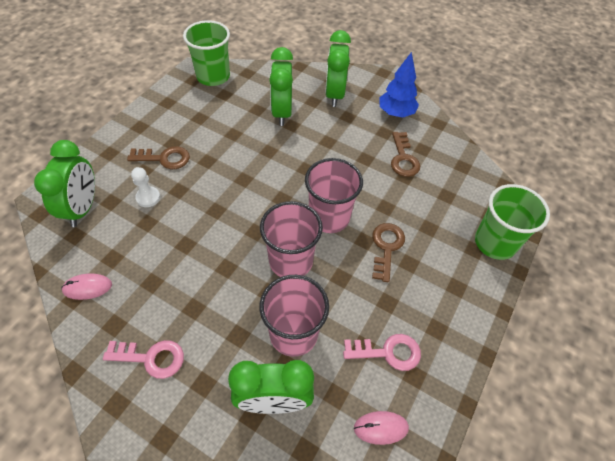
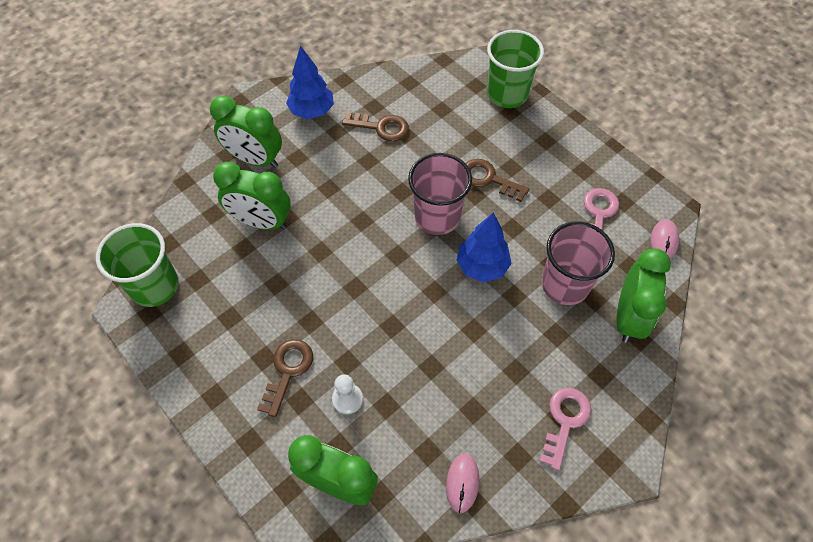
camera: 70 degrees left, 5 degrees up
(291, 261) = (482, 266): pink cup -> blue tree

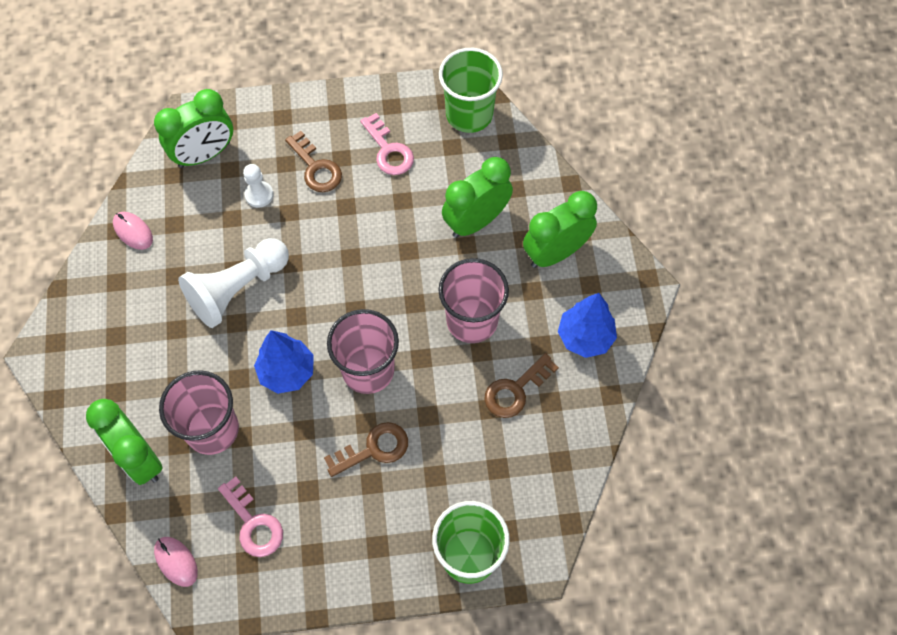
camera: 125 degrees right, 5 degrees up
(348, 178) = (472, 320): none -> pink cup
(446, 350) = (237, 289): none -> white pawn
(565, 421) = (108, 334): pink key -> pink key (388, 150)

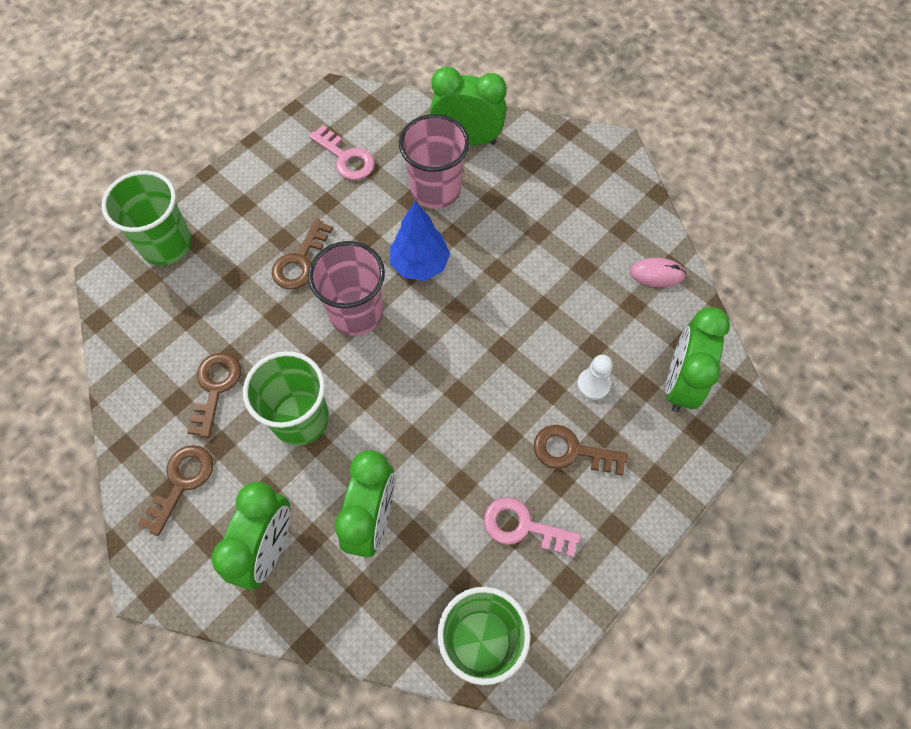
camera: 140 degrees right, 0 degrees up
(176, 561) = (377, 105): pink mouse -> none
(237, 289) = (524, 294): white pawn -> none
(253, 523) = (346, 158): pink key -> pink key turned 150 degrees counterclockwise
(472, 320) = (300, 419): pink cup -> green cup
(585, 337) = (181, 482): blue tree -> brown key

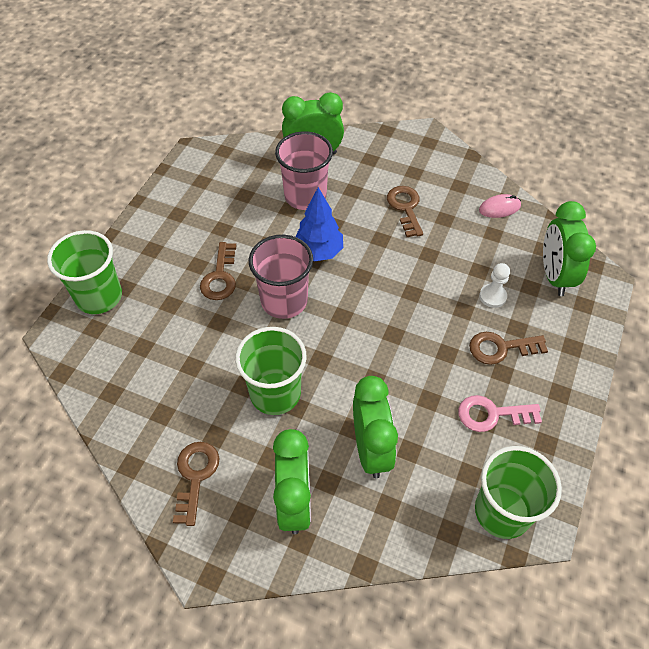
camera: 20 degrees left, 10 degrees down
(215, 388) = (191, 393): brown key -> brown key (405, 208)
(346, 158) = (223, 193): pink key -> none

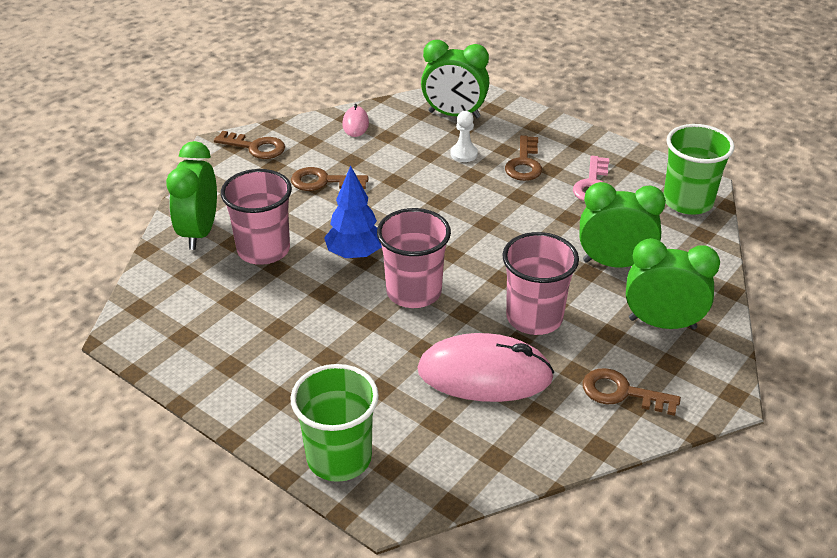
camera: 75 degrees left, 15 degrees down
(198, 369) = (485, 374): none -> pink mouse
(220, 277) = (356, 338): brown key -> brown key (255, 147)
(275, 393) = (534, 317): green cup -> pink cup

